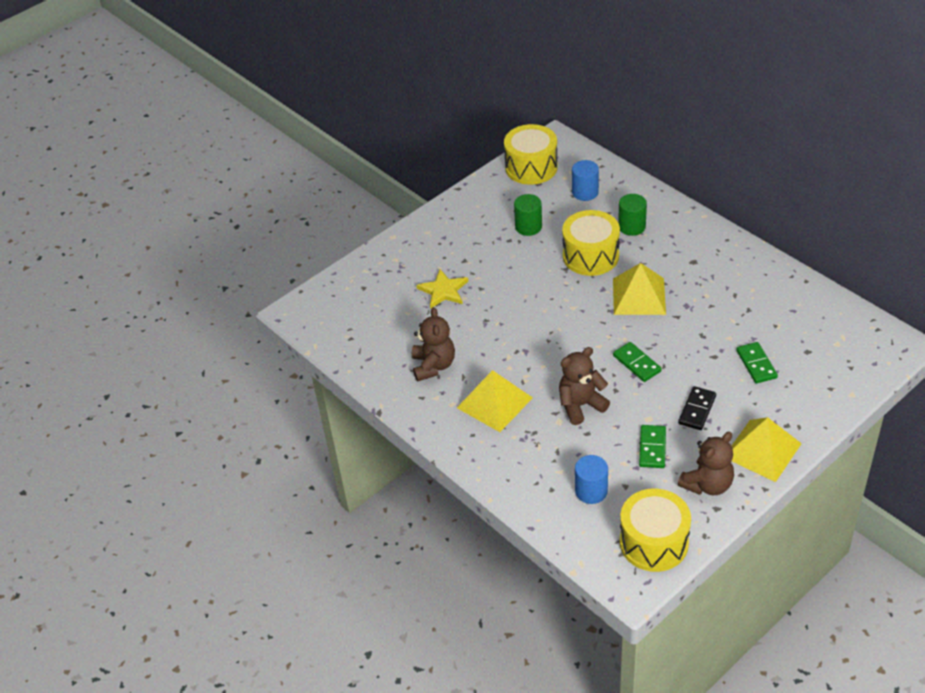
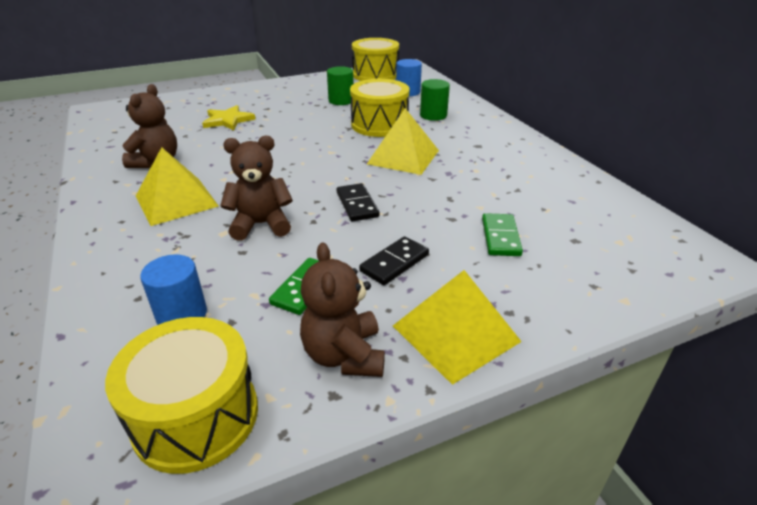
camera: 15 degrees right, 10 degrees down
(637, 363) = (357, 204): green domino -> black domino
(707, 484) = (344, 355): brown teddy bear -> brown teddy bear turned 105 degrees clockwise

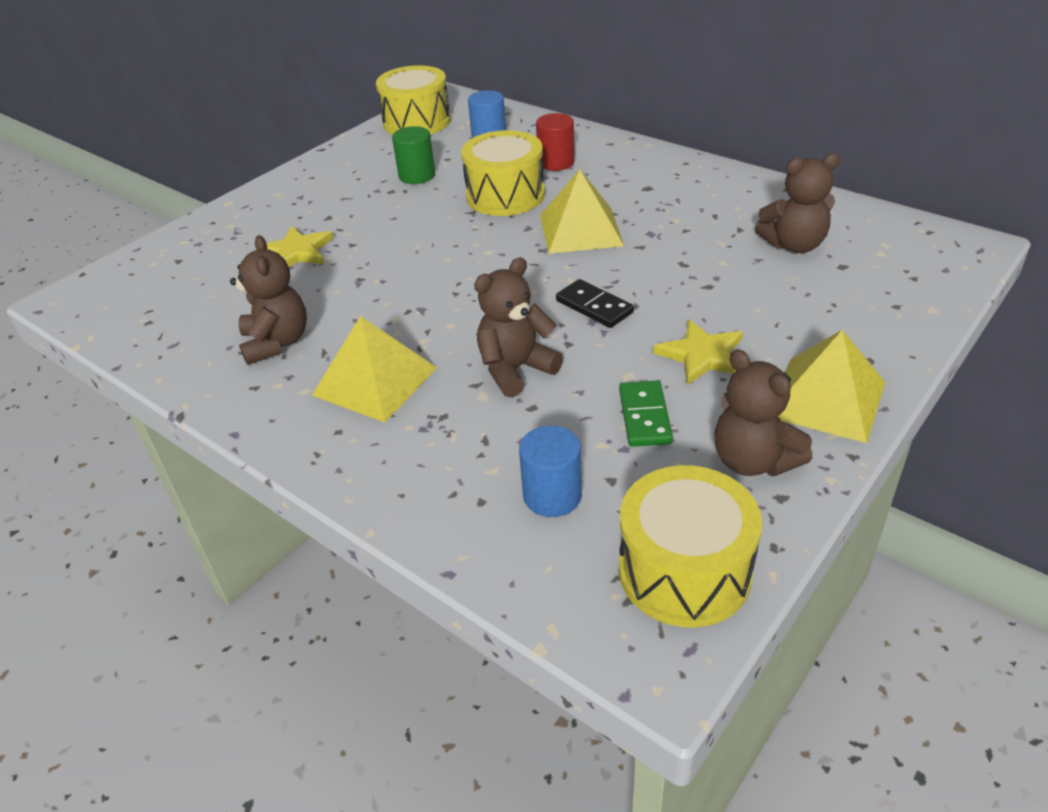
camera: 25 degrees left, 5 degrees up
(394, 263) = (702, 355): black domino -> yellow star
(433, 115) = (556, 162): green cylinder -> red cylinder
(500, 237) = (774, 288): green domino -> none
(549, 213) = (794, 245): none -> brown teddy bear

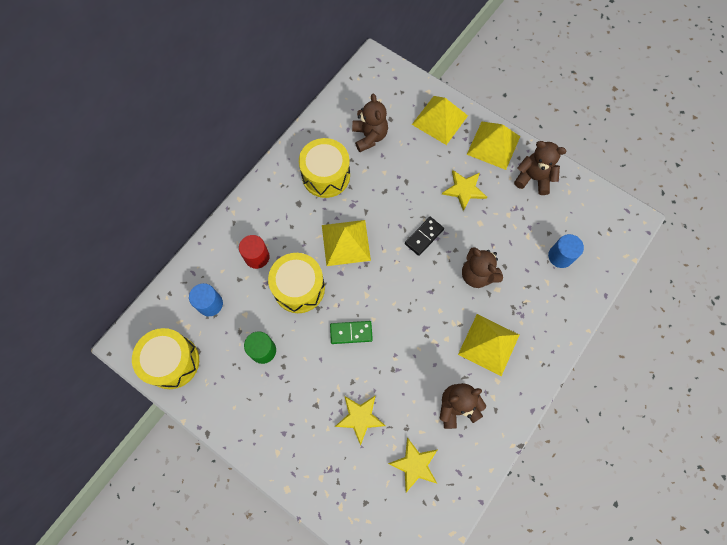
camera: 95 degrees left, 30 degrees up
(206, 301) = (414, 465): none -> yellow star
(645, 416) = (508, 217): green domino -> green domino (351, 332)
(684, 571) = (594, 209): yellow drum -> yellow drum (326, 176)
(753, 461) = (533, 178): brown teddy bear -> brown teddy bear turned 120 degrees counterclockwise
(864, 324) = (439, 120): none -> yellow pyramid

